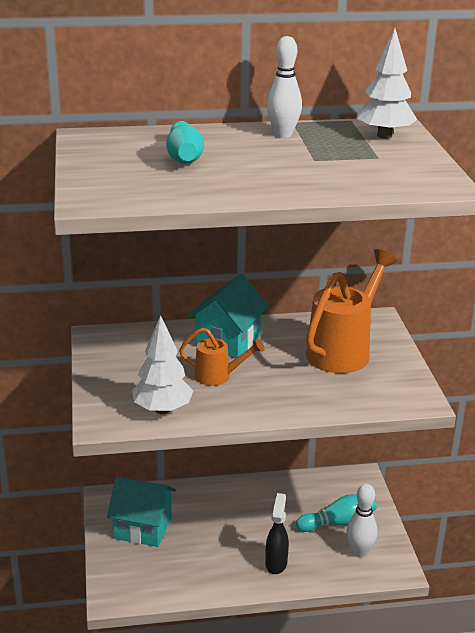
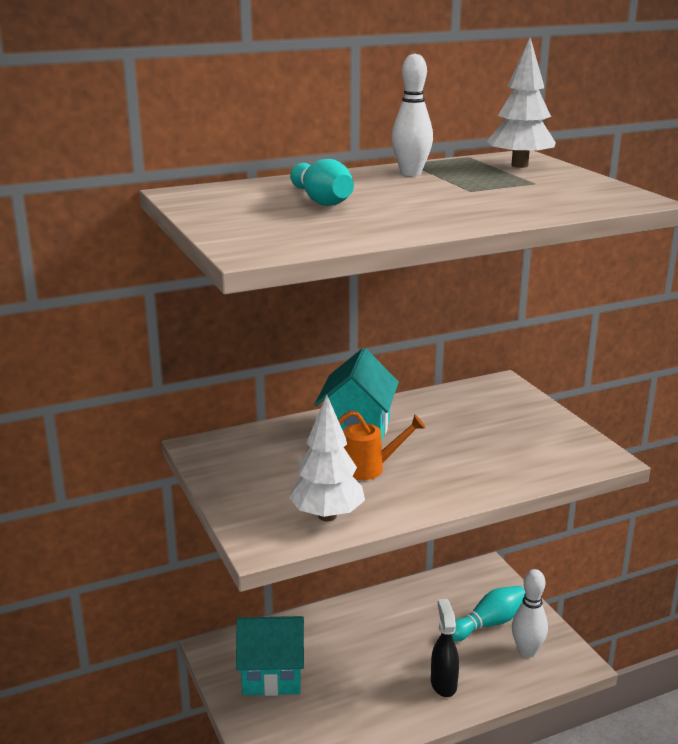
camera: 15 degrees left, 5 degrees down
(343, 350) = (489, 420): orange watering can -> none

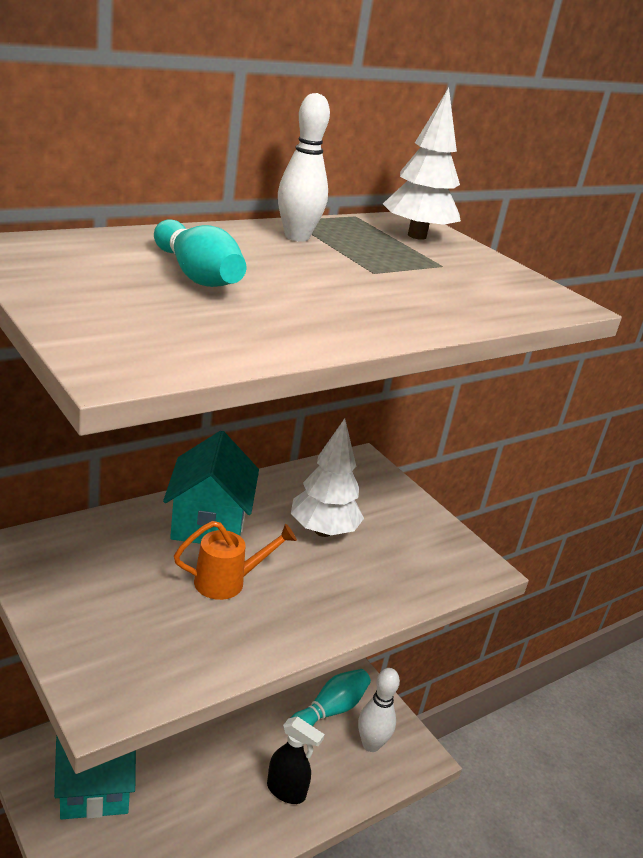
camera: 15 degrees left, 5 degrees up
(327, 516) = (182, 656): white tree -> white tree (323, 531)
(443, 684) = (286, 791): black spray bottle -> black spray bottle turned 135 degrees clockwise

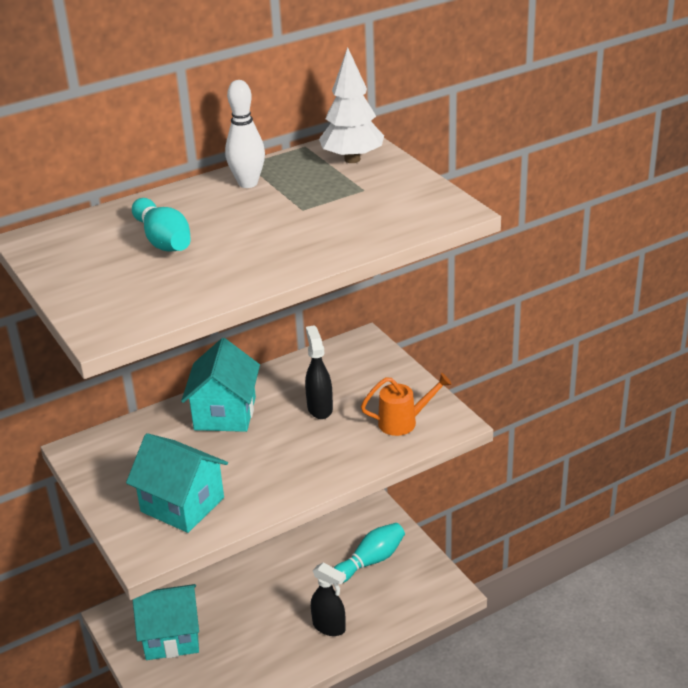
camera: 10 degrees right, 5 degrees up
(156, 637) = (182, 505): none -> turquoise house
(227, 582) = (238, 458): orange watering can -> orange watering can (403, 422)
(323, 531) = (320, 408): white tree -> black spray bottle
(371, 744) = (405, 585): white bowling pin -> none

